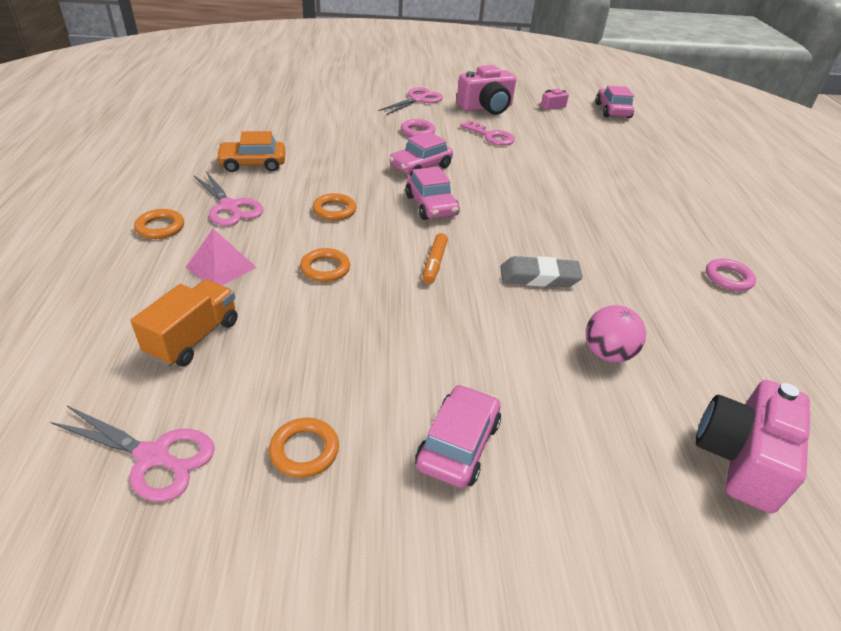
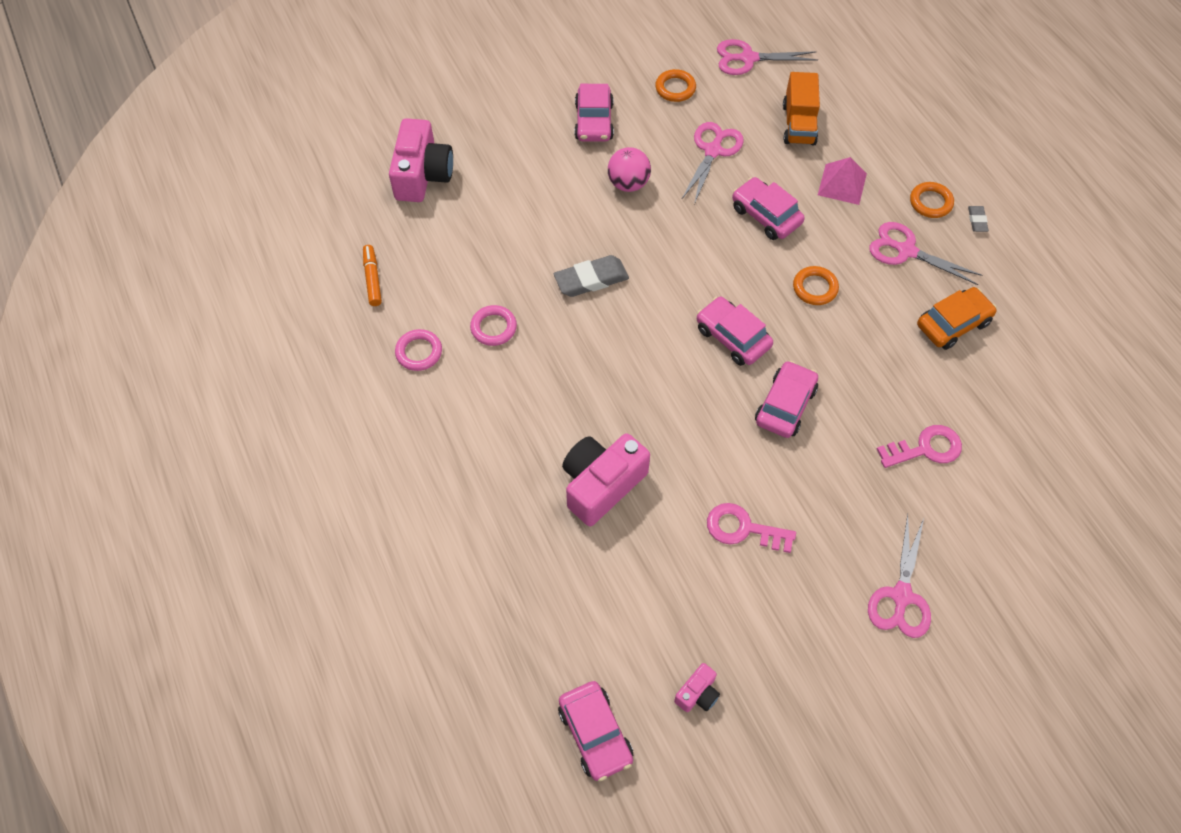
camera: 160 degrees right, 20 degrees up
(142, 204) = (977, 220): none -> grey eraser
(325, 268) = (766, 215): orange ring -> pink car
(325, 346) = (713, 151): none -> pink scissors
(346, 129) = (925, 448): none -> pink key
(417, 132) = (839, 490): pink ring -> pink ring (493, 328)
(434, 263) = (685, 258): orange marker -> orange marker (372, 279)
(486, 107) = (792, 625): pink camera -> pink camera (601, 484)
(607, 353) = (518, 221): pink ball -> pink ball (628, 184)

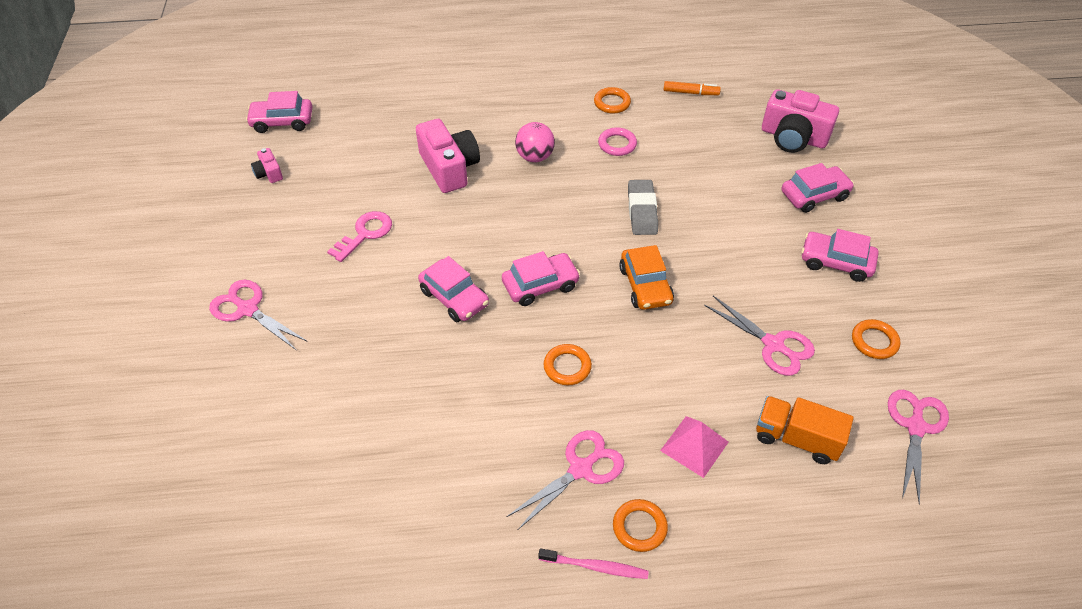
camera: 110 degrees right, 10 degrees down
(419, 352) = (612, 103): pink ring -> orange ring
(628, 184) = (746, 265): pink ball -> pink ball (535, 157)
(766, 215) = (672, 360): pink car -> pink car (814, 195)
(925, 448) = (356, 383): pink key -> none
(953, 324) = (471, 471): orange car -> orange car (645, 285)
(977, 220) = (596, 567): grey eraser -> pink toothbrush

